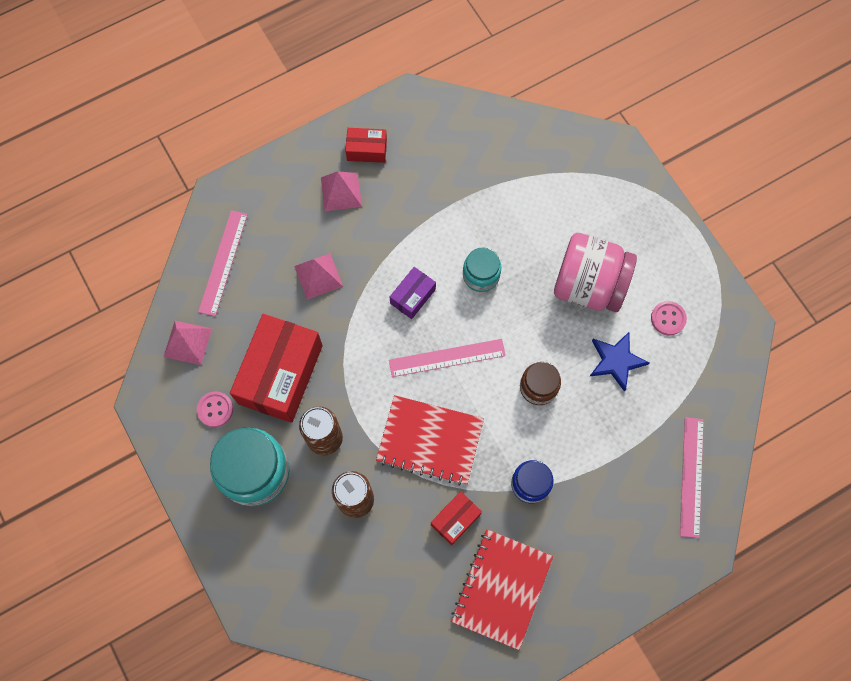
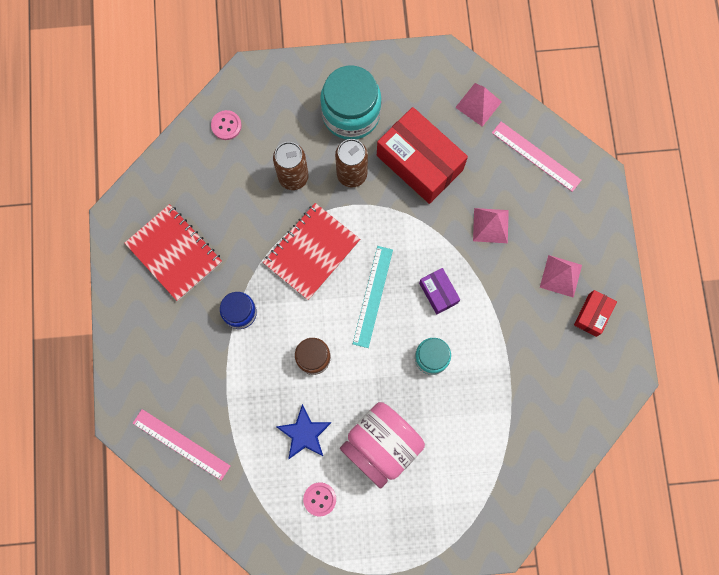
camera: 115 degrees right, 5 degrees up
(215, 409) = (413, 104): pink button -> pink button (226, 125)
(447, 358) = (373, 296): pink ruler -> turquoise ruler
(455, 519) = (242, 243): red box -> none

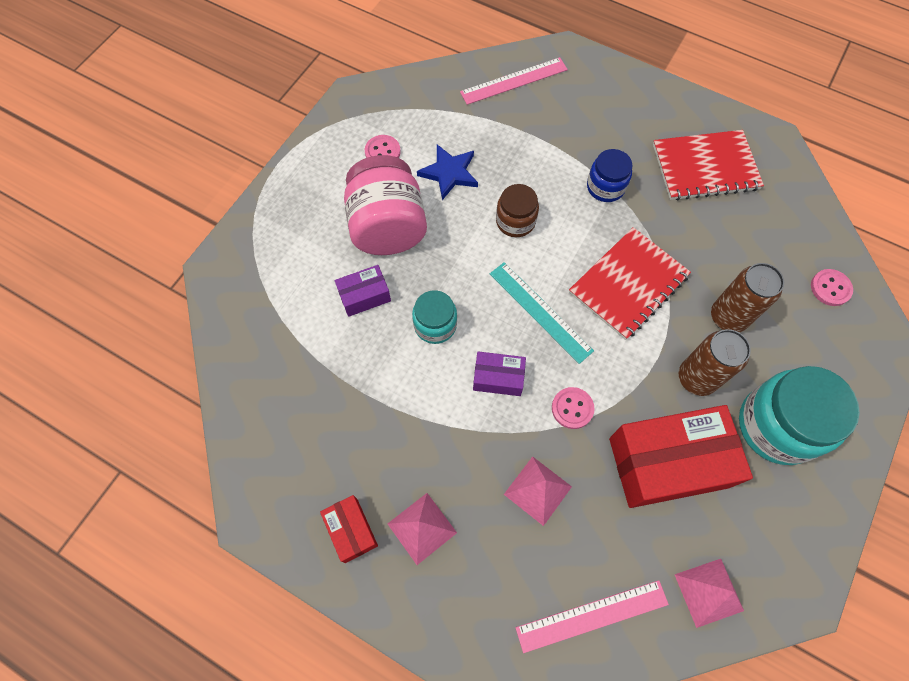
camera: 125 degrees right, 10 degrees down
(312, 252) = (628, 284): red notebook -> red notebook turned 60 degrees clockwise
(425, 236) = (572, 408): none -> pink button
(444, 421) = (364, 296): none -> purple box

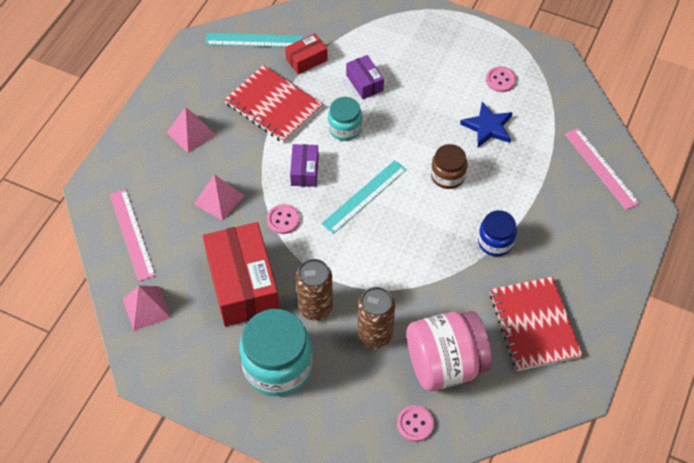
camera: 85 degrees right, 10 degrees down
(264, 432) = (254, 40): none -> turquoise ruler
(351, 530) = (189, 95): red box -> red box (306, 60)
(387, 227) = (428, 91): pink jar -> pink jar (445, 364)
(628, 284) = (398, 259): red notebook -> red notebook (273, 105)

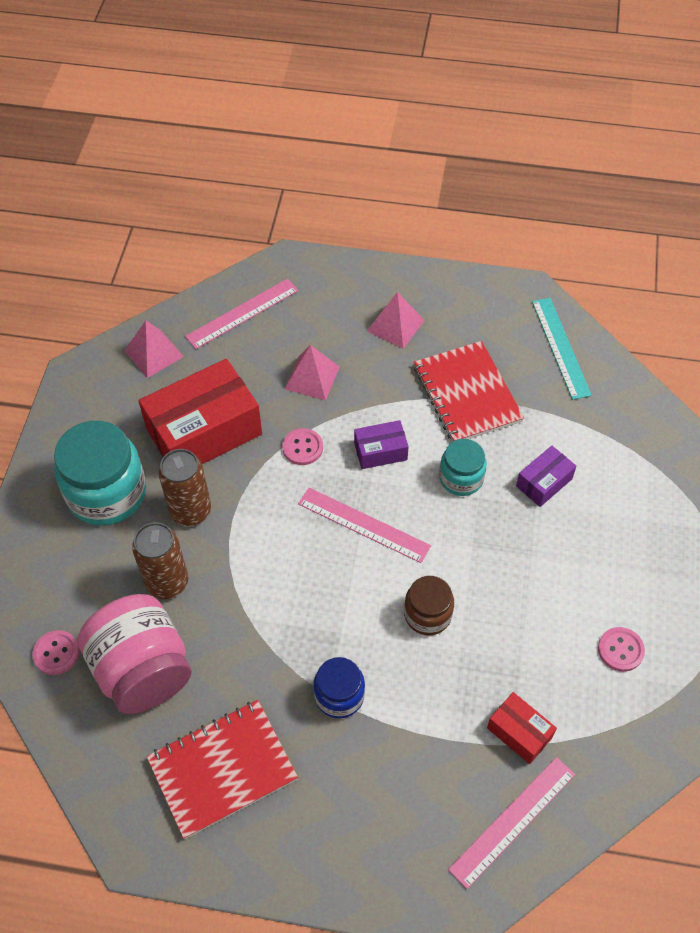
camera: 75 degrees right, 0 degrees up
(273, 105) = (467, 394): red notebook -> red notebook turned 45 degrees counterclockwise
(306, 60) = (554, 409): red box -> red box (519, 732)
(364, 196) = (363, 524): turquoise ruler -> pink ruler
(488, 127) = (529, 649): blue star -> none

